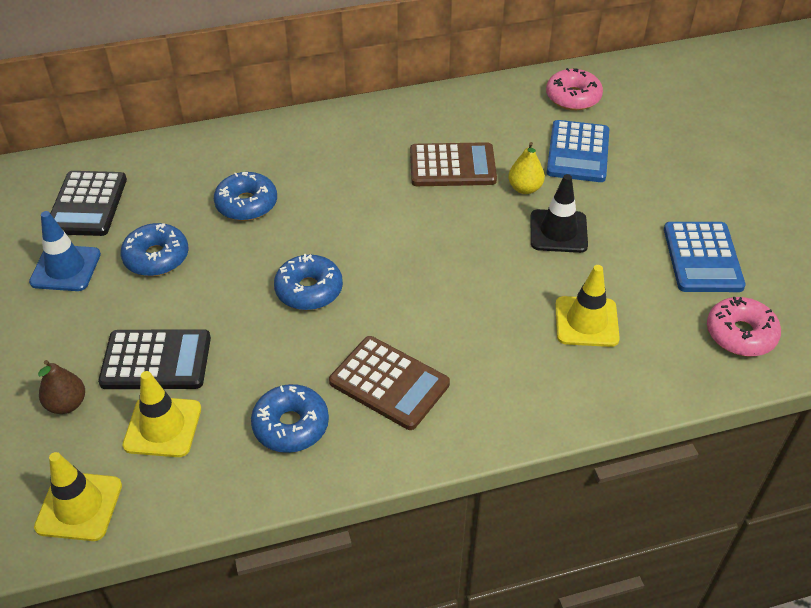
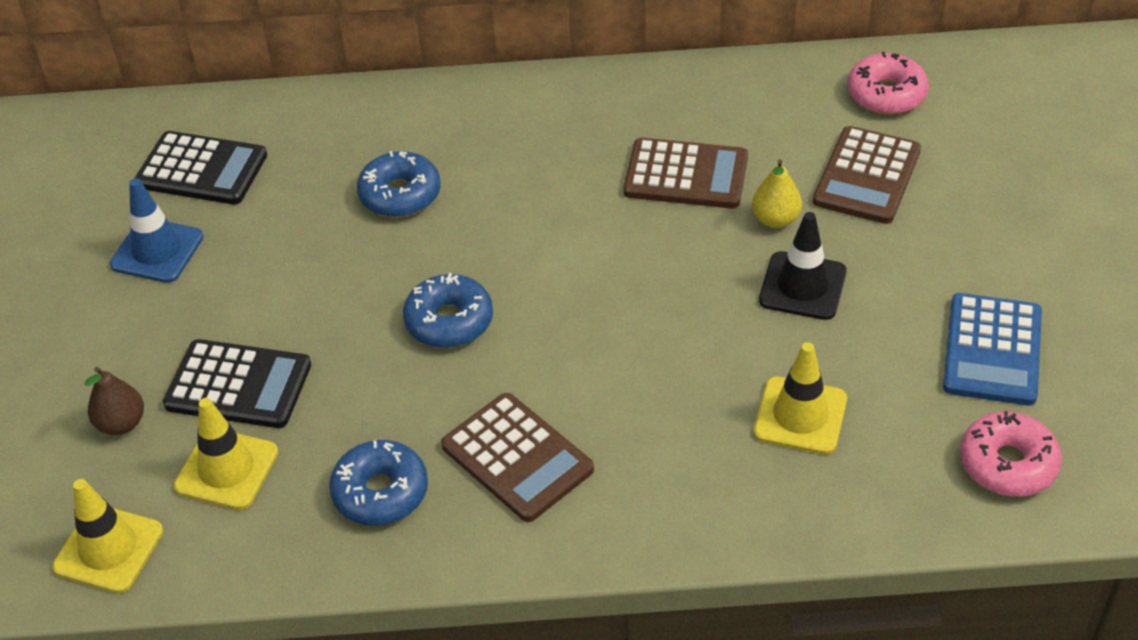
camera: 15 degrees right, 0 degrees up
(87, 204) = (202, 169): black calculator -> black calculator turned 90 degrees counterclockwise
(156, 257) = (270, 251): blue donut -> none
(578, 152) = (867, 176): blue calculator -> brown calculator

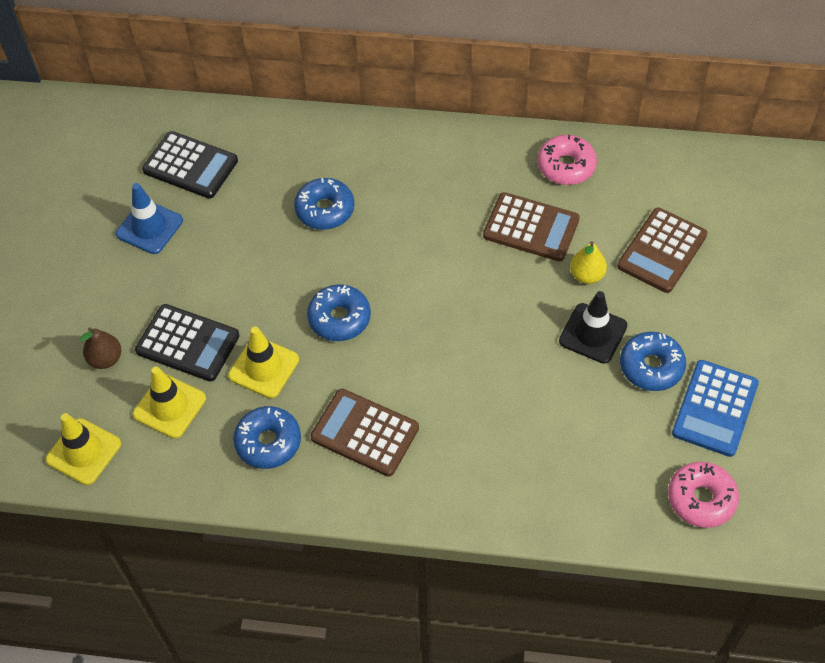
camera: 10 degrees right, 10 degrees up
(517, 458) = (365, 433): brown calculator -> brown calculator turned 150 degrees clockwise
(800, 416) = (566, 436): yellow traffic cone -> yellow traffic cone (264, 367)
(886, 94) = (694, 183): pink donut -> pink donut (566, 166)
(892, 313) = (651, 366): none -> blue donut

